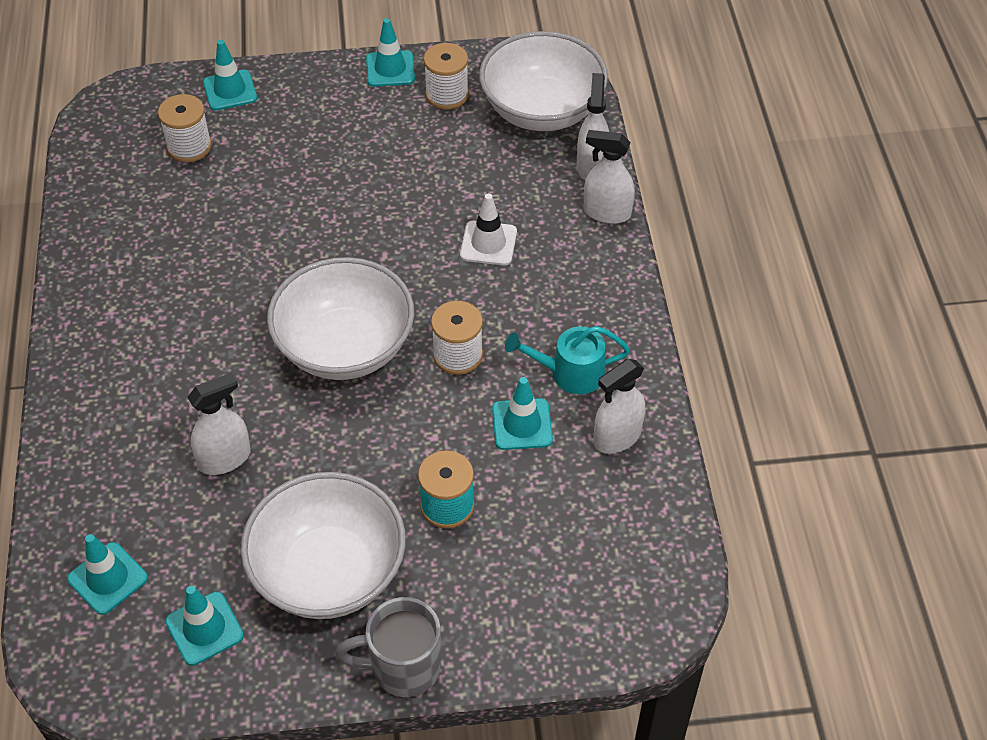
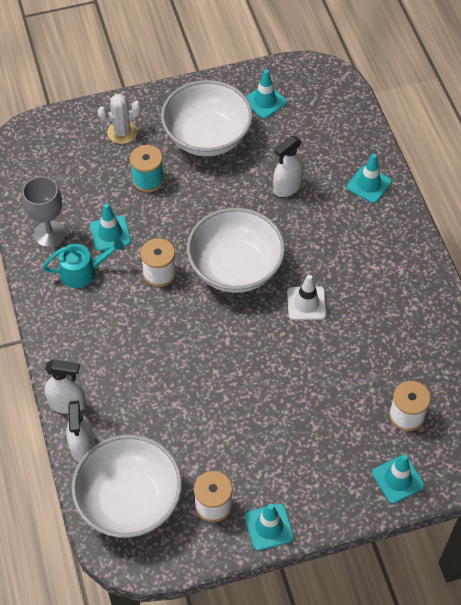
camera: 170 degrees right, 5 degrees up
(108, 578) = (327, 117): turquoise traffic cone -> turquoise traffic cone (369, 184)
(402, 667) = (155, 98): grey mug -> none
(476, 604) = (122, 132): none -> white cactus
(488, 243) = (153, 362): white traffic cone -> white traffic cone (306, 303)
(617, 437) = (50, 234): white spray bottle -> grey goblet

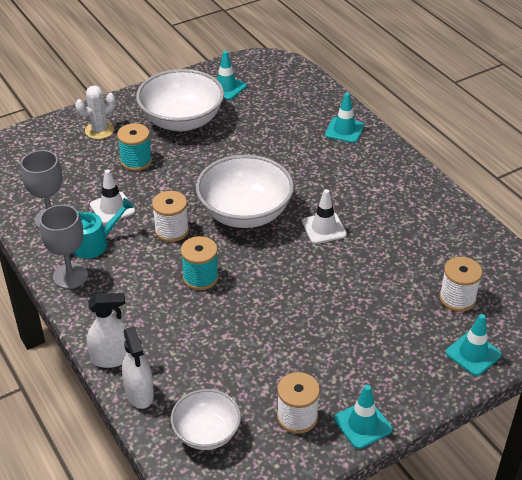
camera: 15 degrees left, 15 degrees down
(52, 304) = (70, 276): none -> grey goblet
(110, 233) = (112, 208): turquoise traffic cone -> white traffic cone
(129, 500) = (206, 432): white bowl -> white bowl, size x0.58
(171, 334) = (200, 277): none -> turquoise spool
(287, 187) = (270, 144): white spray bottle -> none

